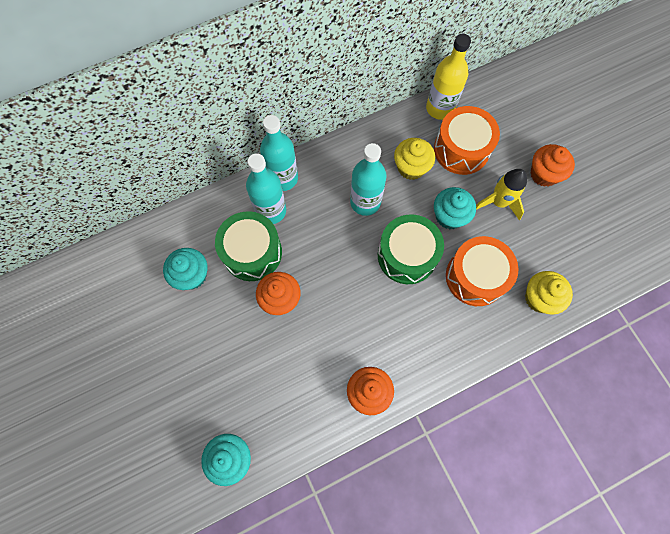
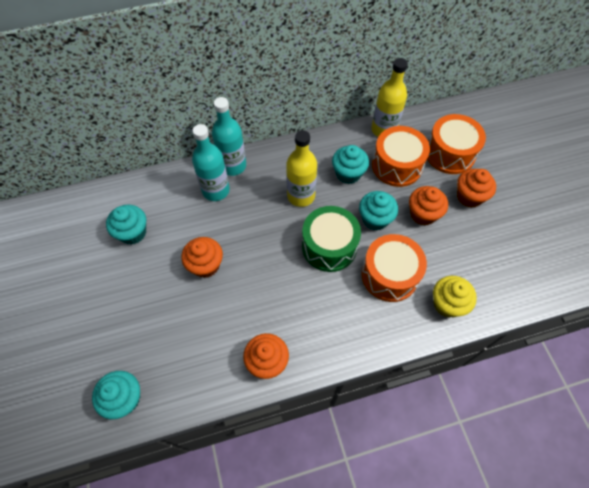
camera: 10 degrees right, 10 degrees down
(252, 252) = (190, 222): green drum -> none
(365, 202) = (301, 196): turquoise bottle -> yellow bottle
(411, 167) = (348, 173): yellow cupcake -> turquoise cupcake
(498, 202) = (423, 214): yellow rocket -> orange cupcake
(515, 126) = (450, 153): none -> orange drum

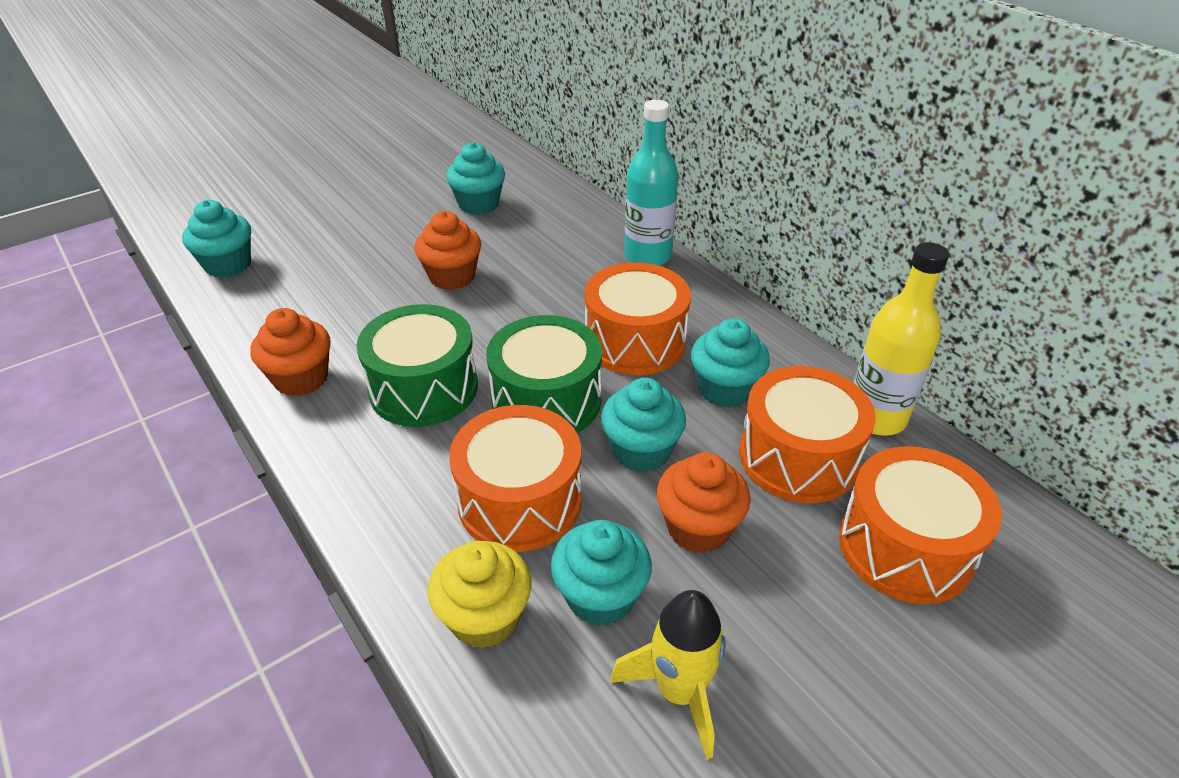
camera: 70 degrees right, 20 degrees down
(216, 190) = (590, 252): turquoise bottle -> none
(299, 299) = (424, 388): none -> green drum
(301, 196) = (635, 341): yellow bottle -> orange drum
(447, 259) = (600, 596): none -> turquoise cupcake
(469, 197) = (803, 611): orange cupcake -> none
(493, 248) = (679, 691): none -> yellow rocket

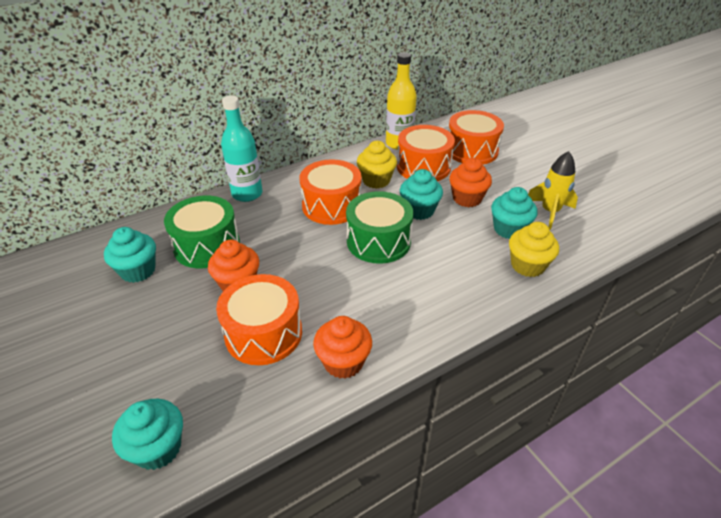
camera: 85 degrees left, 0 degrees up
(424, 388) = (362, 294): green drum -> green drum (207, 246)
(520, 500) = (454, 253): orange drum -> orange drum (263, 333)
(725, 389) = (376, 180): turquoise cupcake -> yellow cupcake

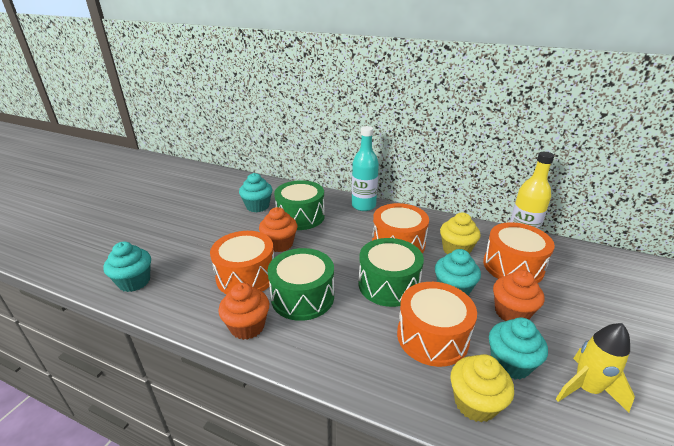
camera: 55 degrees right, 10 degrees down
(340, 303) = (302, 297): none -> green drum
(471, 150) = (586, 285): orange drum -> orange drum (432, 336)

